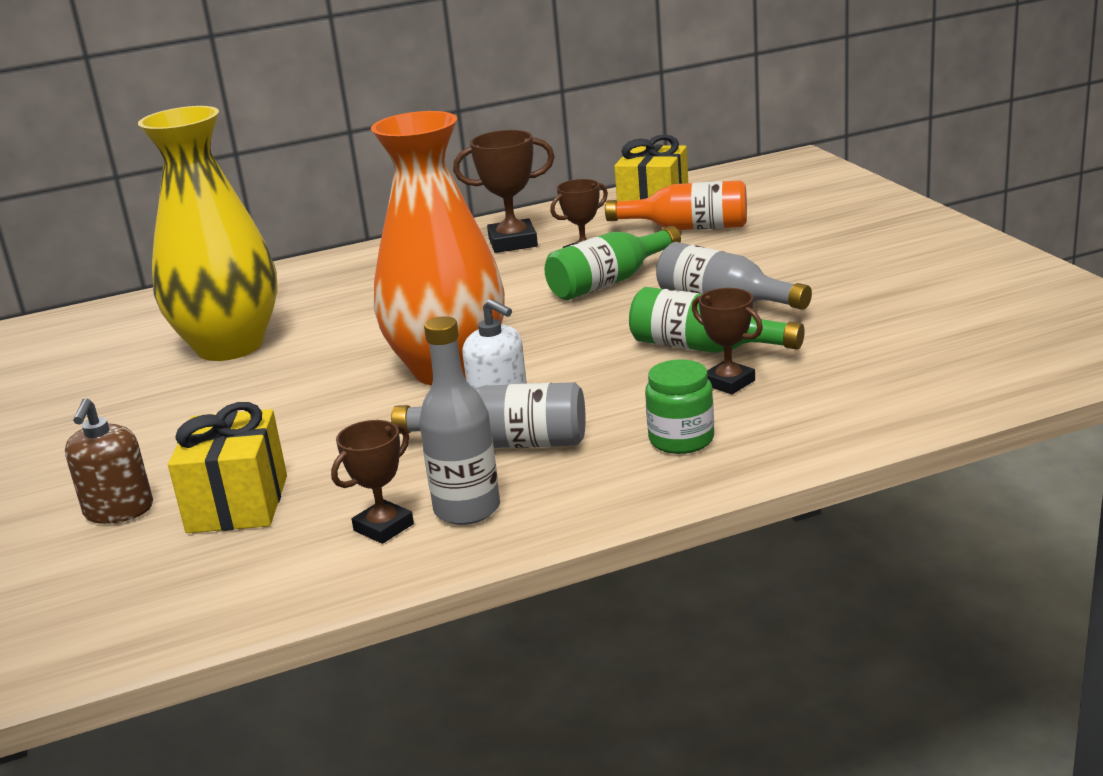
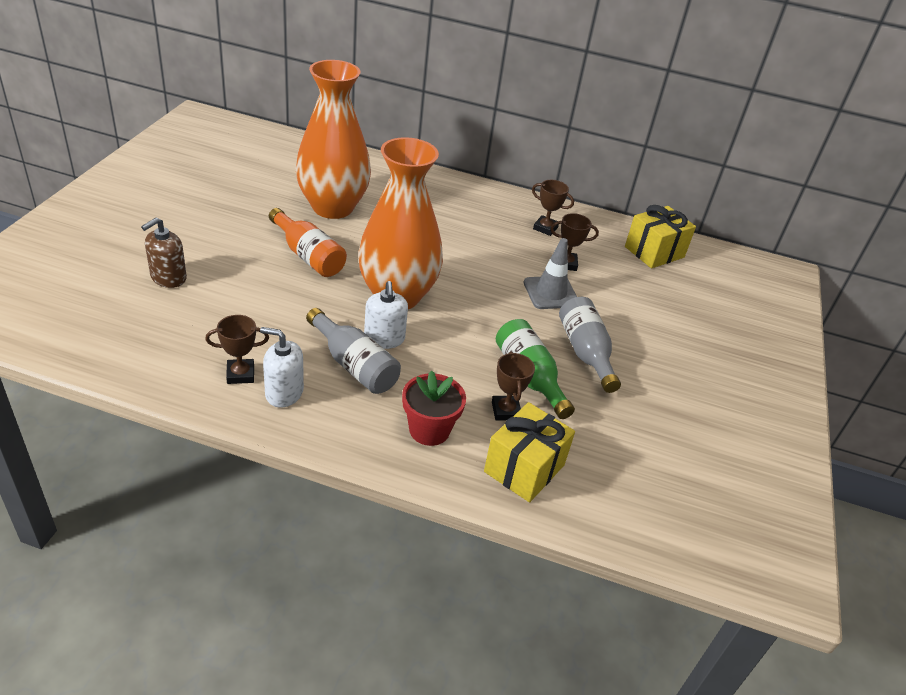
camera: 30 degrees right, 15 degrees up
(230, 346) = (332, 207): yellow vase -> orange vase
(237, 504) = (210, 311): yellow gift -> yellow gift (524, 468)
(467, 509) = (284, 393): grey bottle -> white soap dispenser
(513, 242) = (545, 228): brown trophy -> brown trophy, size x0.66
(609, 282) = (550, 293): green bottle -> grey traffic cone
(681, 439) = (429, 430): green jar -> red flower pot
(688, 228) = (647, 282): orange bottle -> orange bottle (308, 256)

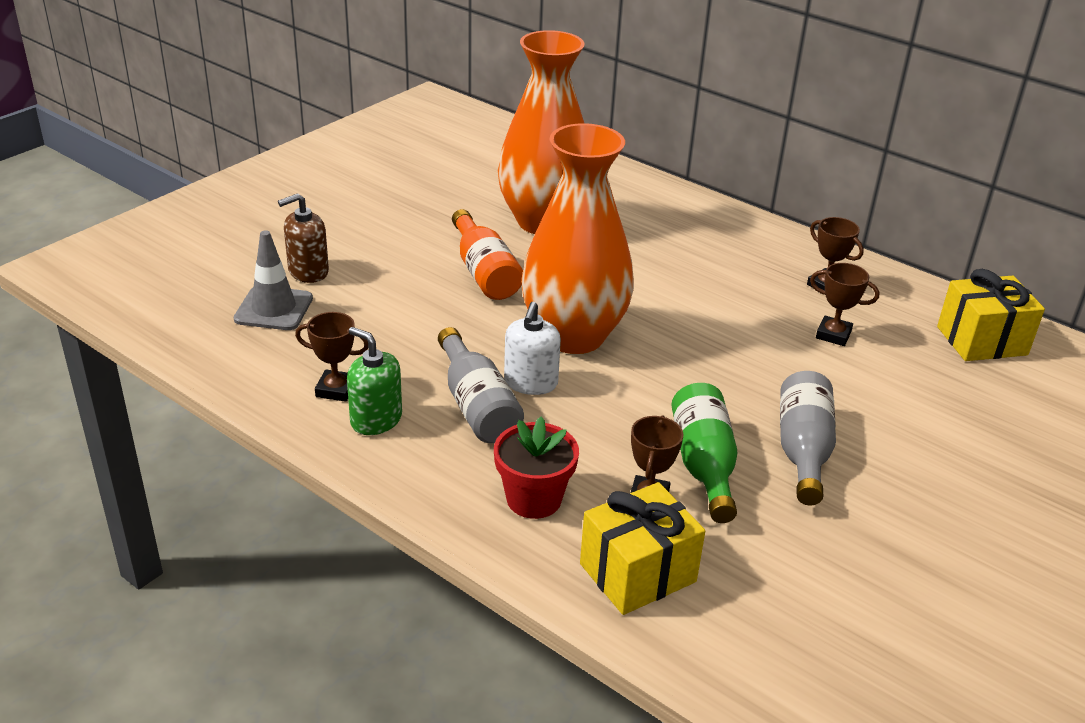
camera: 25 degrees right, 5 degrees down
(284, 393) = (376, 420): white soap dispenser -> green soap dispenser
(550, 293) = (790, 367): grey traffic cone -> grey traffic cone (274, 309)

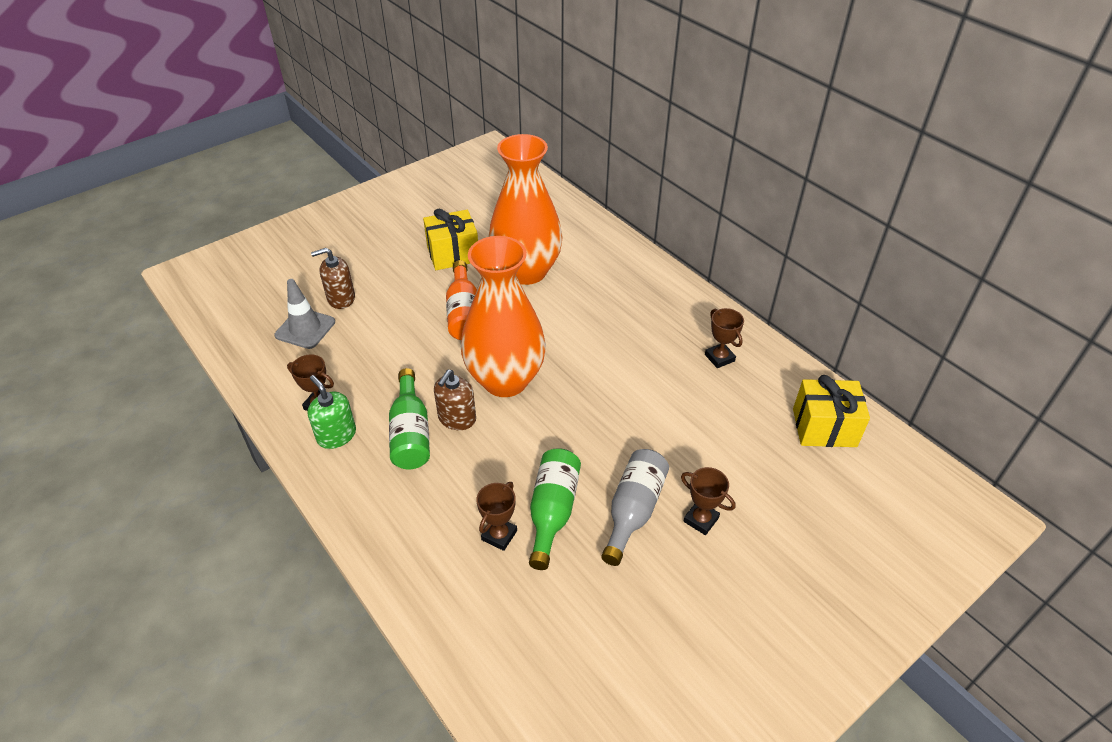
camera: 15 degrees right, 10 degrees up
(477, 405) = (411, 433): grey bottle -> green bottle
(530, 383) = (457, 418): white soap dispenser -> brown soap dispenser
(534, 499) = (417, 522): red flower pot -> none
(637, 573) = (464, 599): yellow gift -> yellow gift (453, 254)
(833, 335) = (705, 405): brown trophy -> brown trophy (701, 520)

